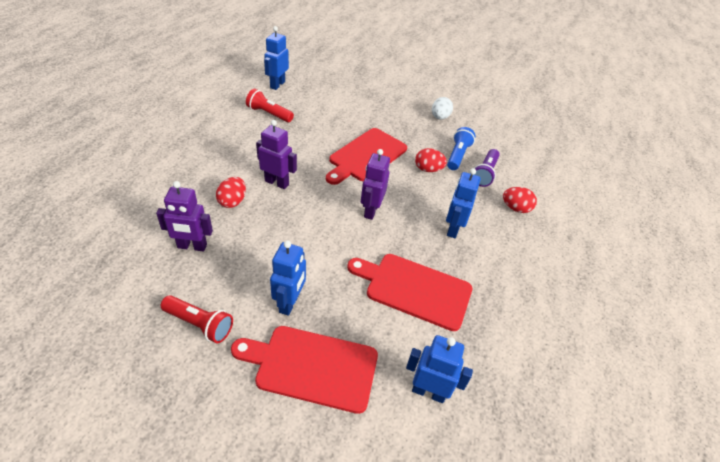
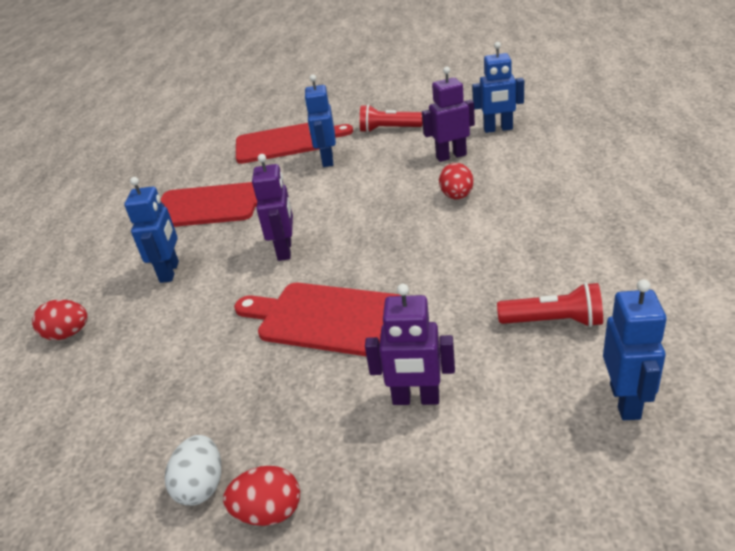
camera: 170 degrees right, 10 degrees down
(277, 182) = (427, 232): purple robot -> purple robot (416, 399)
(366, 156) = (327, 319): red cutting board -> red cutting board turned 90 degrees counterclockwise
(428, 169) = (214, 339): red egg -> red egg (269, 512)
(428, 391) = (191, 161): blue robot -> blue robot (498, 129)
(457, 155) = (159, 392): blue flashlight -> none
(485, 173) = (108, 375): purple flashlight -> none

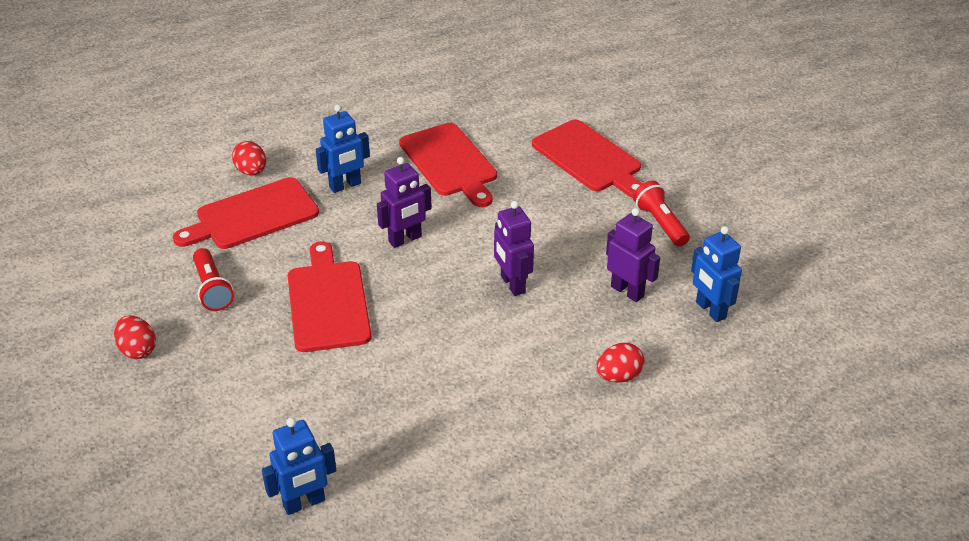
camera: 55 degrees right, 5 degrees up
(138, 348) = (253, 216): none -> red cutting board
(201, 486) = (146, 310): white egg -> none
(327, 160) = (570, 203): blue robot -> none
(416, 399) = (260, 385): purple robot -> purple robot (512, 284)
(457, 196) = (548, 321): red egg -> red egg (618, 376)
(553, 321) = (382, 440): red flashlight -> red flashlight (212, 289)

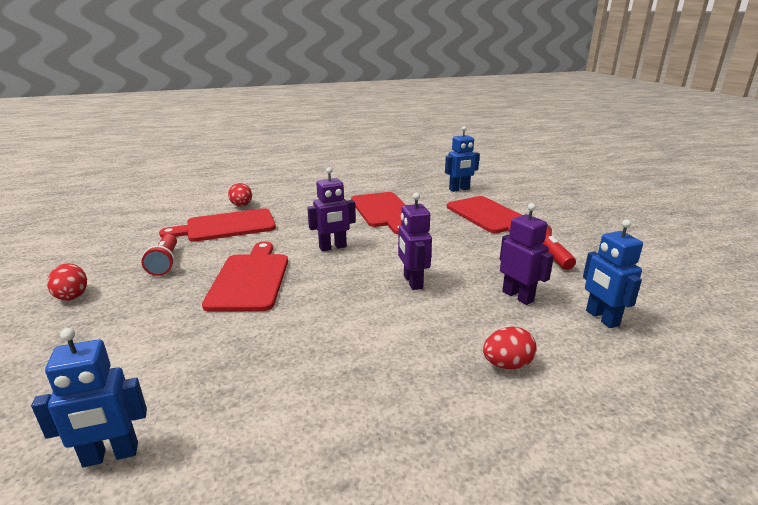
camera: 10 degrees right, 15 degrees down
(345, 186) = (302, 217): blue robot -> blue robot (459, 189)

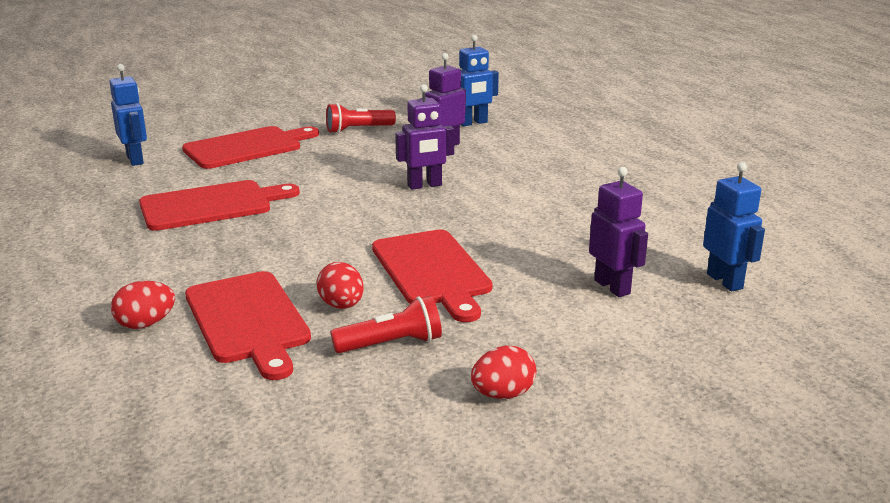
camera: 95 degrees left, 0 degrees up
(250, 279) = (432, 271): red cutting board -> red cutting board turned 105 degrees counterclockwise
(333, 247) = (338, 230): purple robot -> purple robot (612, 287)
(507, 364) = (548, 155): red egg -> red egg (341, 305)

